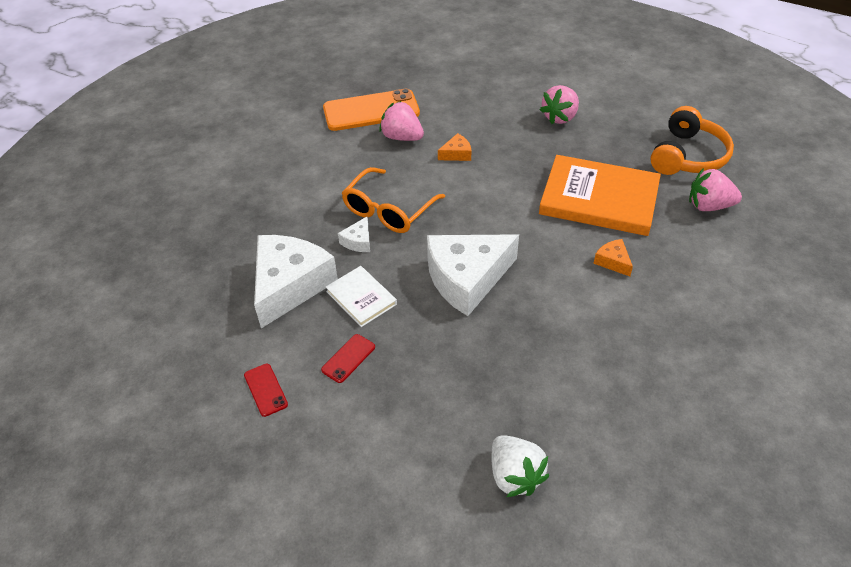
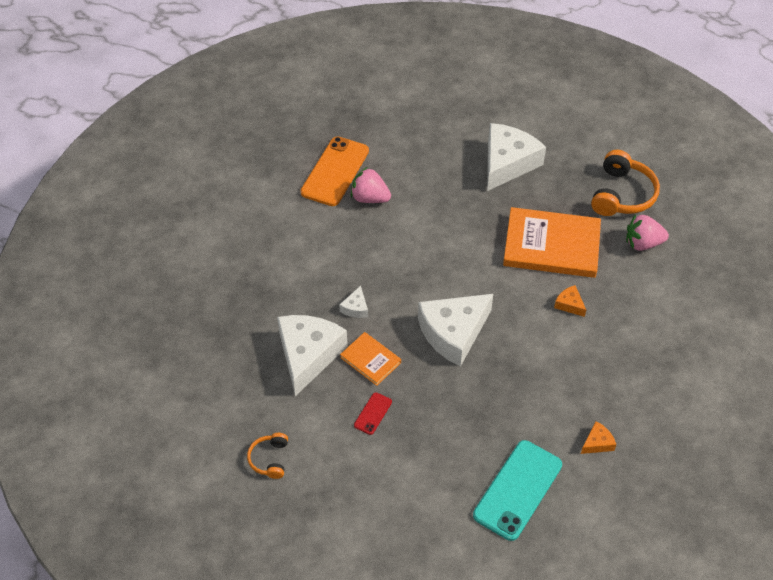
camera: 10 degrees left, 5 degrees up
(207, 397) = (269, 459): none -> orange headphones
(265, 390) = (314, 447): red phone -> none
(361, 298) = (370, 360): white book -> orange book
(371, 111) = (335, 171): orange phone -> orange phone turned 45 degrees counterclockwise
(388, 210) = (374, 275): orange glasses -> none
(456, 154) = (422, 211): orange cheese -> orange cheese (597, 443)
(515, 476) = (517, 490): white strawberry -> turquoise phone
(560, 117) = (507, 163): pink strawberry -> white cheese

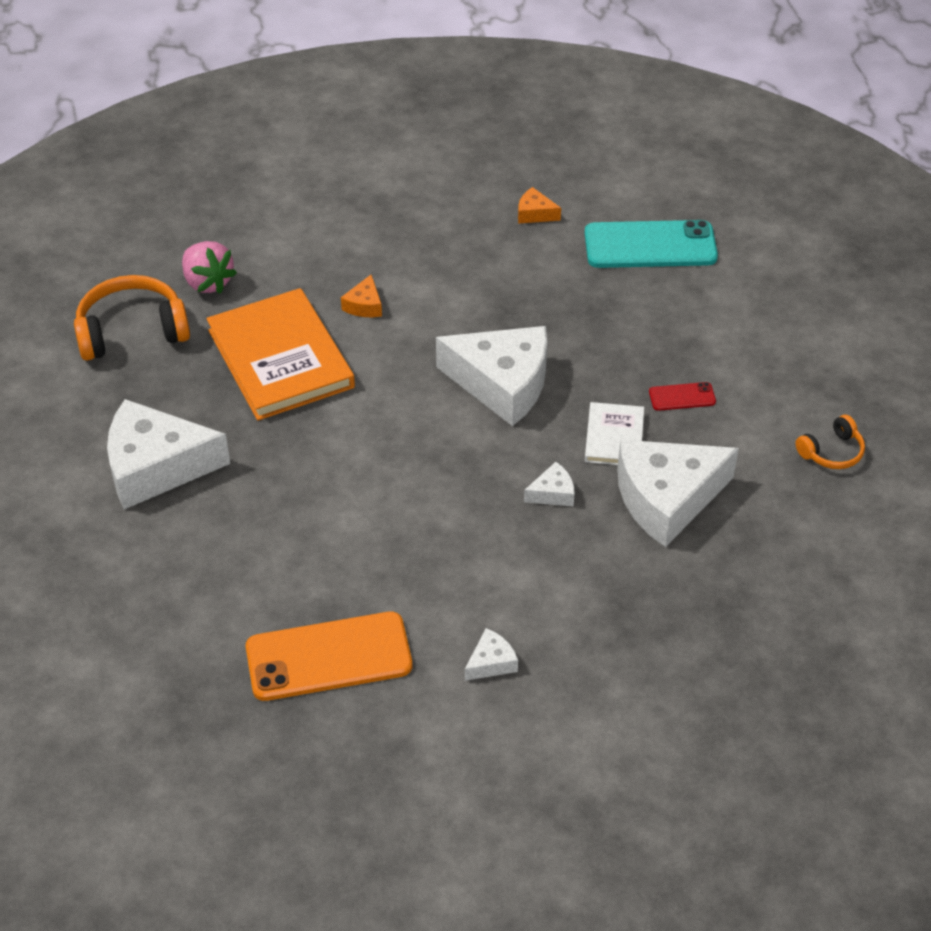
camera: 125 degrees left, 5 degrees down
(278, 225) = (491, 662): none -> white cheese
(370, 198) = (349, 584): pink strawberry -> none
(370, 360) = (614, 437): orange book -> white book

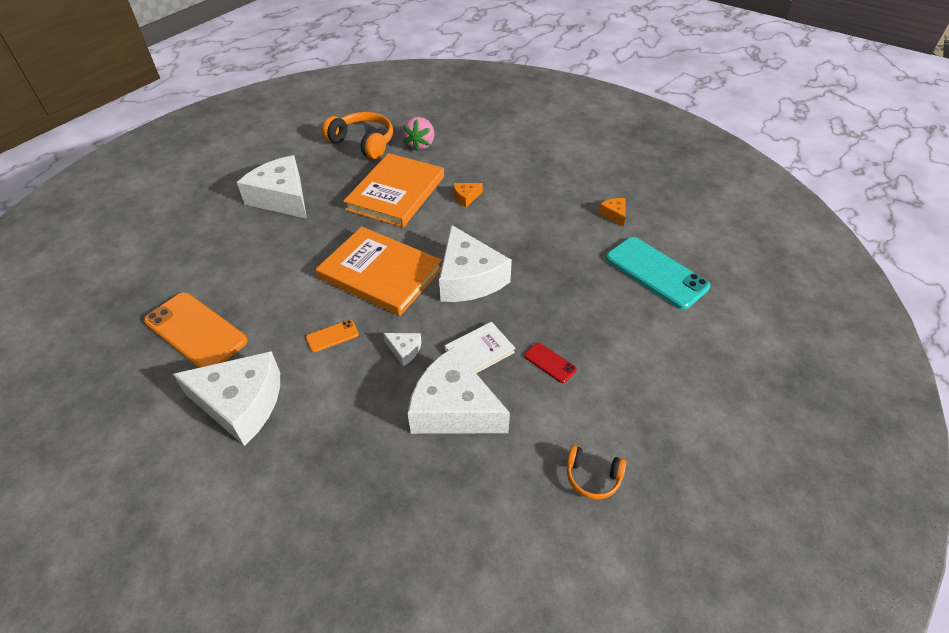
camera: 50 degrees right, 0 degrees up
(412, 449) = (380, 273): none -> orange book
(469, 540) = (332, 336): none -> orange phone
(491, 662) = (241, 404): white cheese -> white cheese, size x2.36

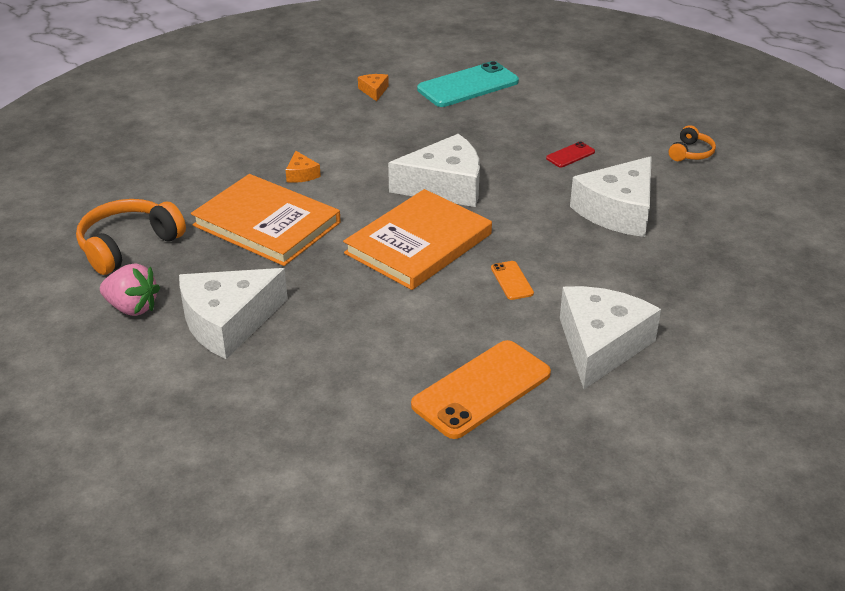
camera: 80 degrees left, 10 degrees down
(404, 350) = (541, 234): white cheese -> none
(420, 144) = (165, 198): pink strawberry -> pink strawberry (132, 307)
(479, 351) = (550, 190): white book -> none
(614, 214) = (374, 91): orange cheese -> orange cheese turned 90 degrees clockwise

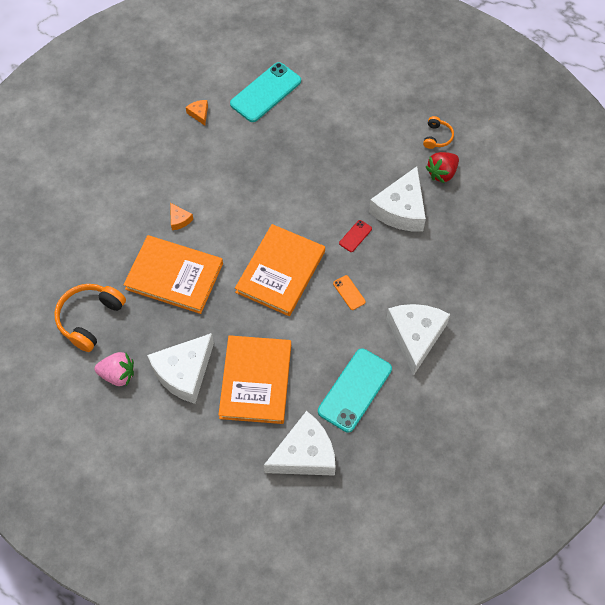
camera: 15 degrees left, 25 degrees up
(330, 350) = (255, 381): none -> orange book
(445, 186) = (281, 210): white cheese -> white cheese (304, 454)
(481, 389) = (354, 390): orange phone -> turquoise phone
(570, 155) = (357, 157): red phone -> red phone (355, 236)
(689, 186) = (442, 173): none -> red strawberry

